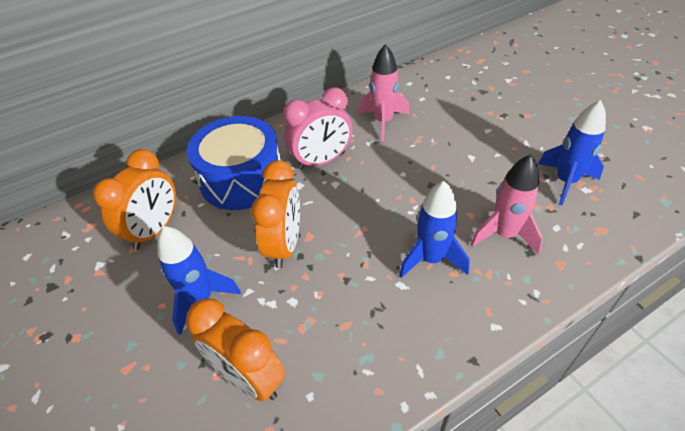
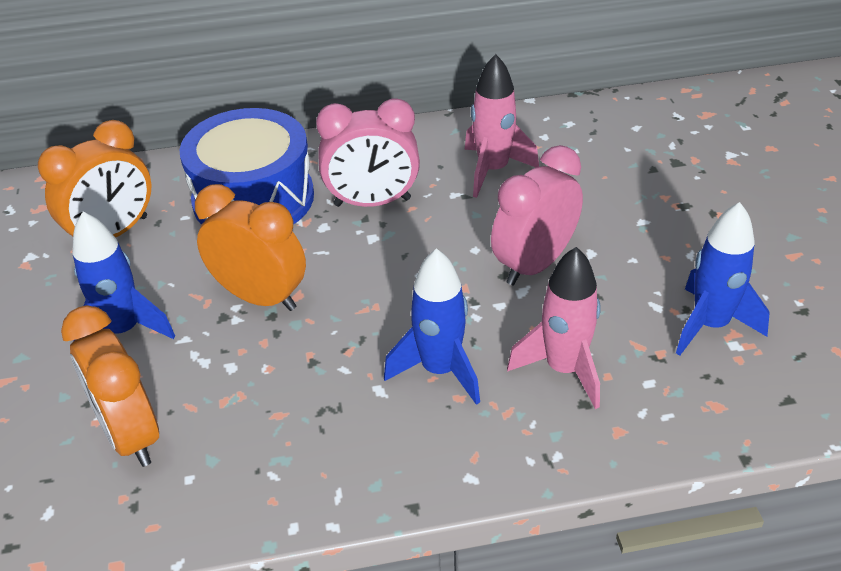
camera: 20 degrees right, 5 degrees down
(285, 245) = (260, 297): orange clock -> orange clock turned 90 degrees counterclockwise
(444, 173) = (534, 265): none -> pink clock

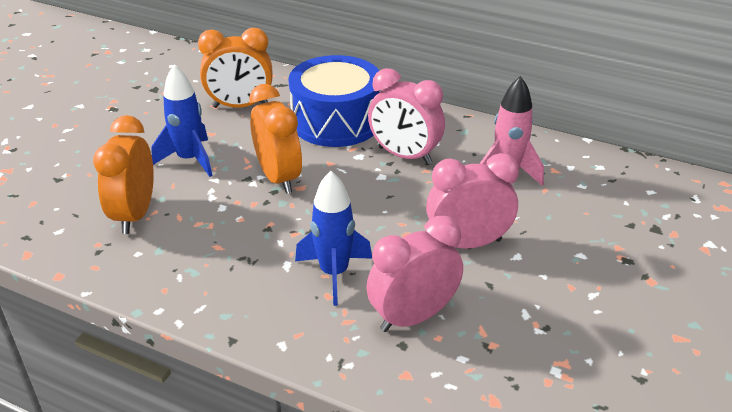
camera: 35 degrees right, 5 degrees down
(564, 369) = (413, 317): pink rocket -> pink clock
(710, 325) = (551, 347): blue rocket -> none

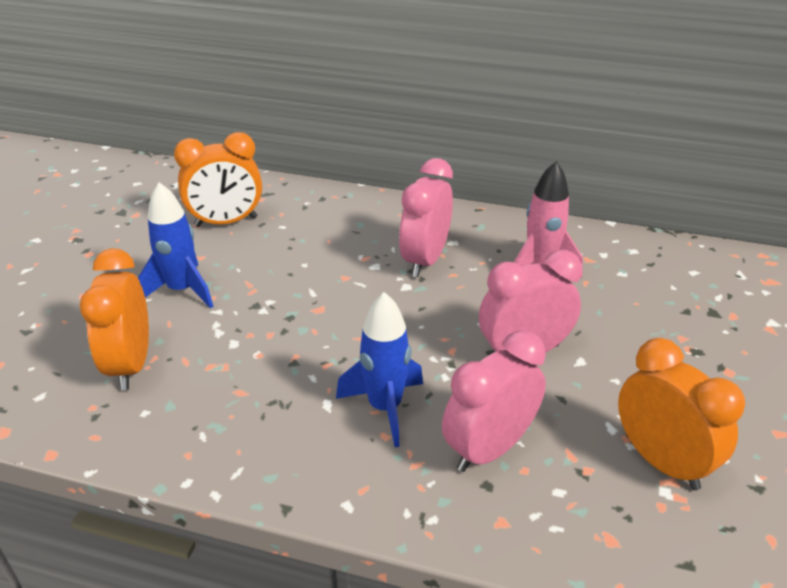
camera: 10 degrees left, 0 degrees up
(278, 178) = (291, 301): orange clock -> orange clock (661, 461)
(336, 121) = (339, 229): blue drum -> none
(404, 155) = (425, 260): pink clock -> pink clock turned 90 degrees clockwise

